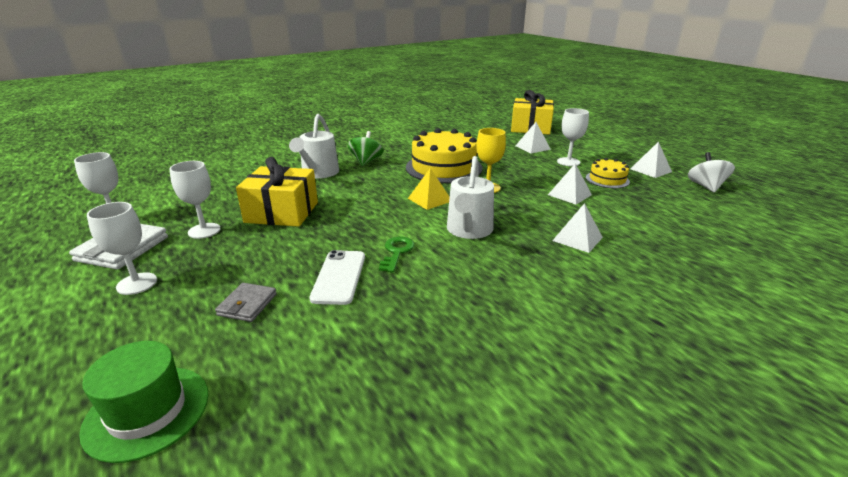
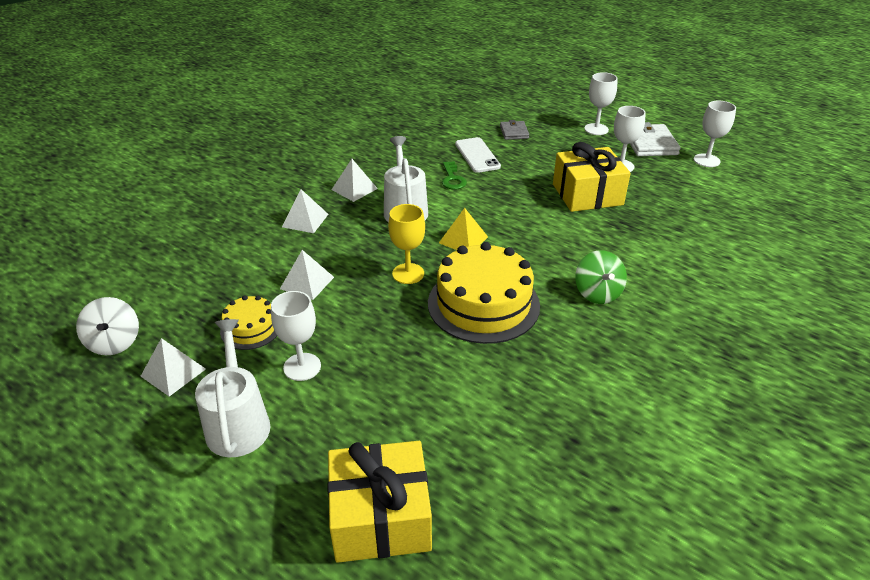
camera: 160 degrees right, 10 degrees up
(147, 411) = (500, 96): green hat -> none
(318, 173) = (627, 255): white watering can -> white watering can (238, 423)
(532, 147) = (365, 407): white pyramid -> white pyramid (354, 189)

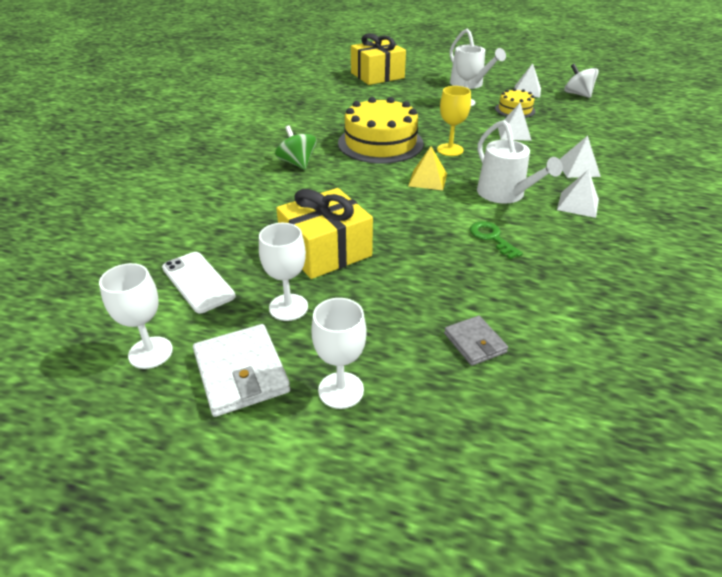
camera: 160 degrees right, 0 degrees up
(477, 155) = (493, 280): white phone -> white phone (198, 282)

